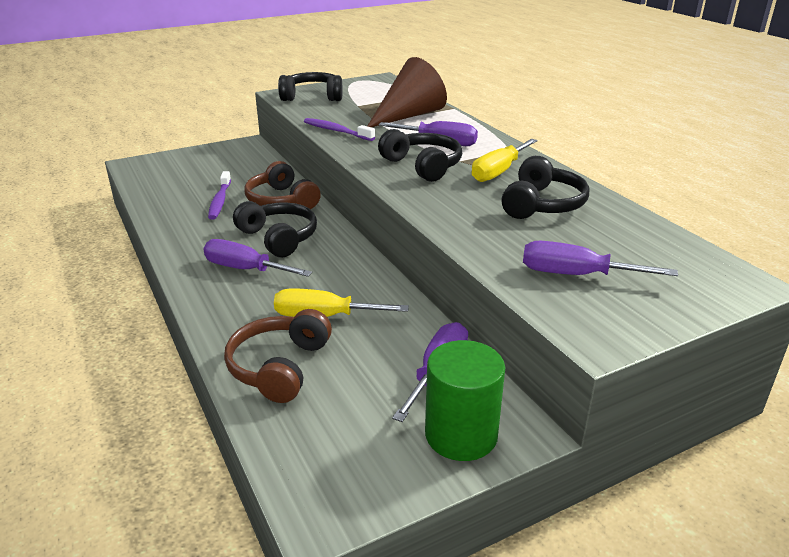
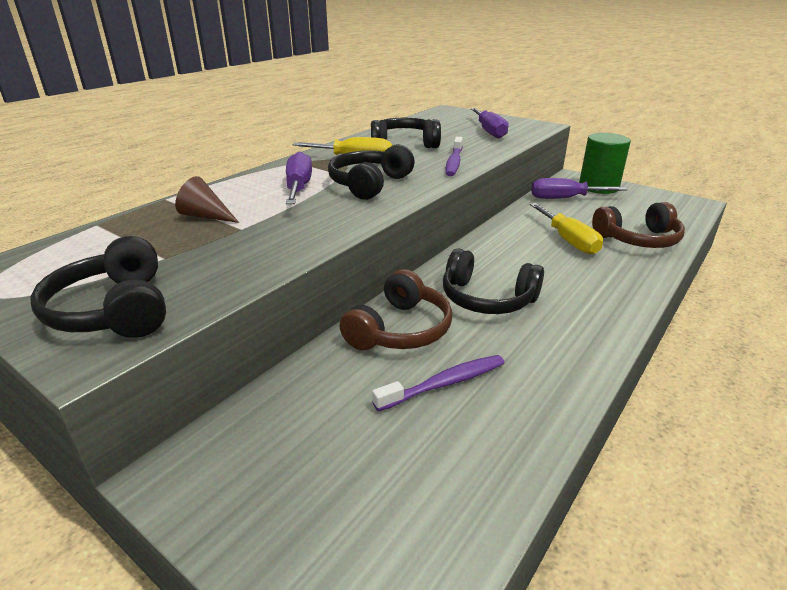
camera: 115 degrees left, 0 degrees up
(245, 269) = (561, 295): purple screwdriver -> none
(278, 238) = (487, 298): black headphones -> black headphones turned 90 degrees counterclockwise
(336, 131) = (295, 244): purple toothbrush -> purple toothbrush (454, 162)
(409, 115) = (206, 216): brown cone -> brown cone, size x0.50

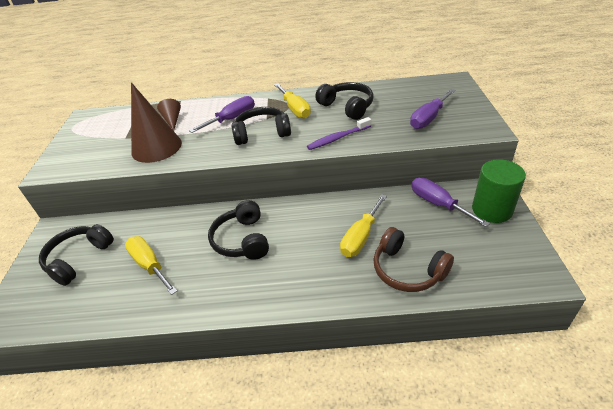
camera: 55 degrees right, 10 degrees up
(114, 310) = (77, 156): black headphones -> black headphones (78, 259)
(255, 243) = (156, 147): none -> brown cone
(400, 329) = (184, 227): brown headphones -> none
(445, 383) = (149, 265): purple toothbrush -> yellow screwdriver

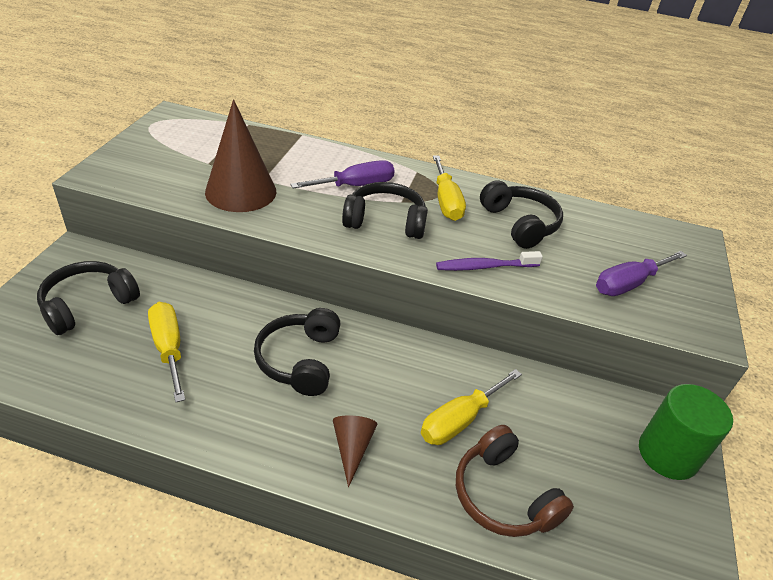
camera: 10 degrees right, 0 degrees up
(172, 120) = (278, 159): brown cone -> brown cone (352, 448)
(438, 204) = (592, 414): purple screwdriver -> none

